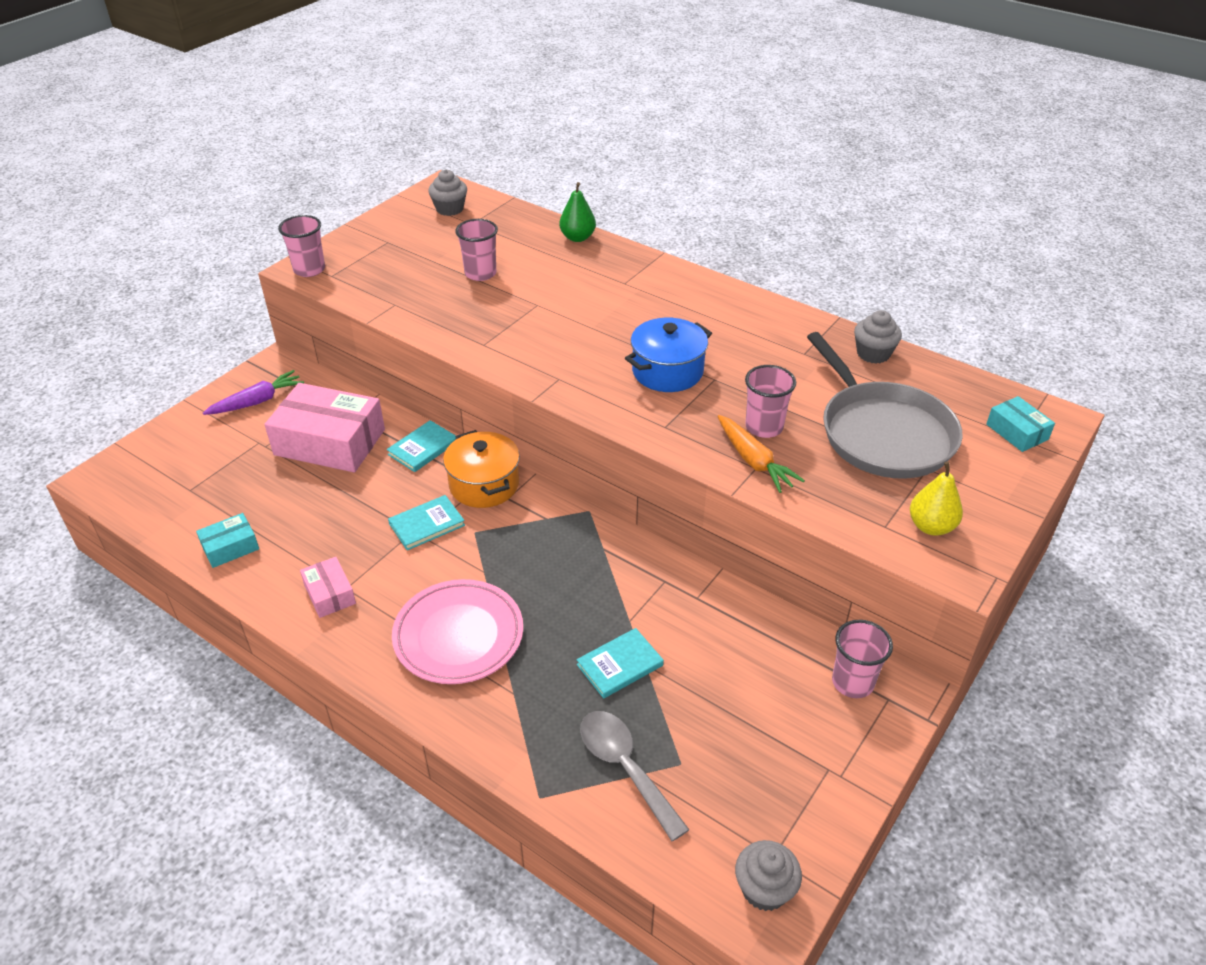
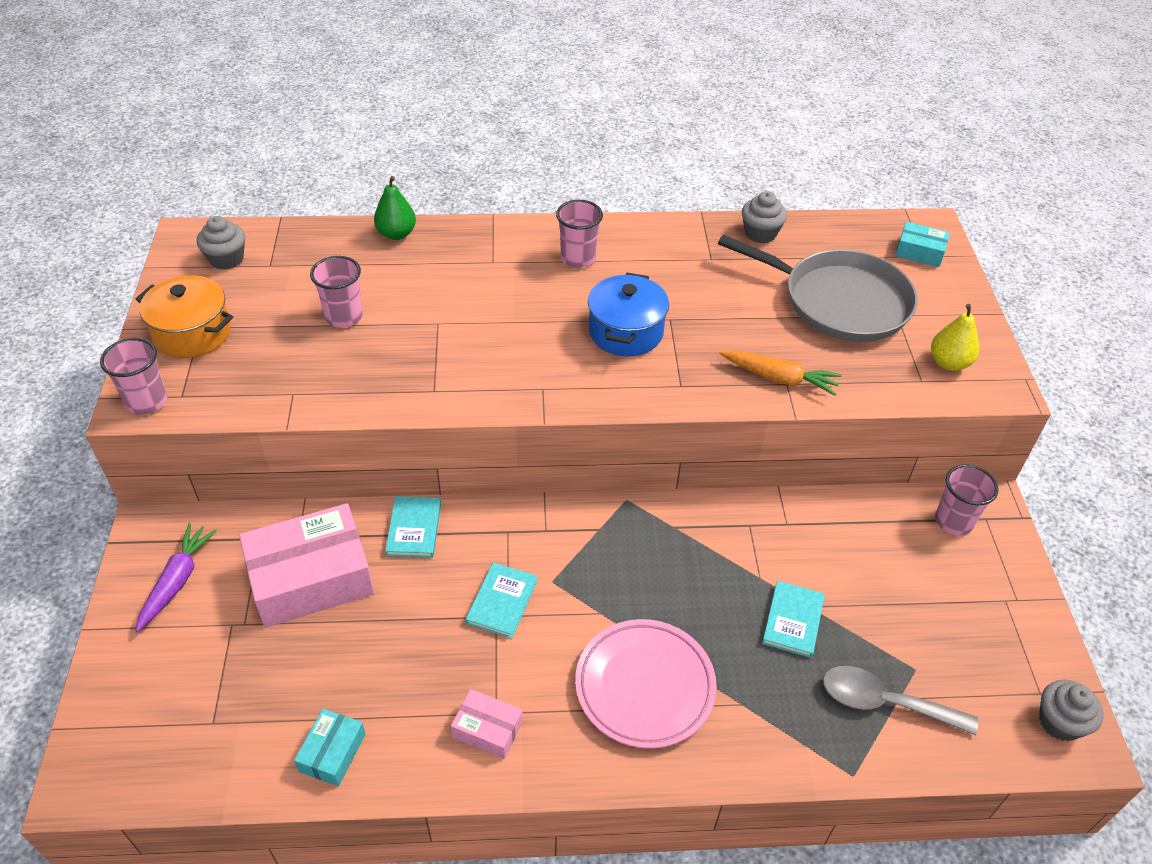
camera: 40 degrees left, 5 degrees up
(484, 484) = (511, 530): orange pot -> orange pot (192, 333)
(764, 427) = (754, 343): pink cup -> pink cup (578, 258)

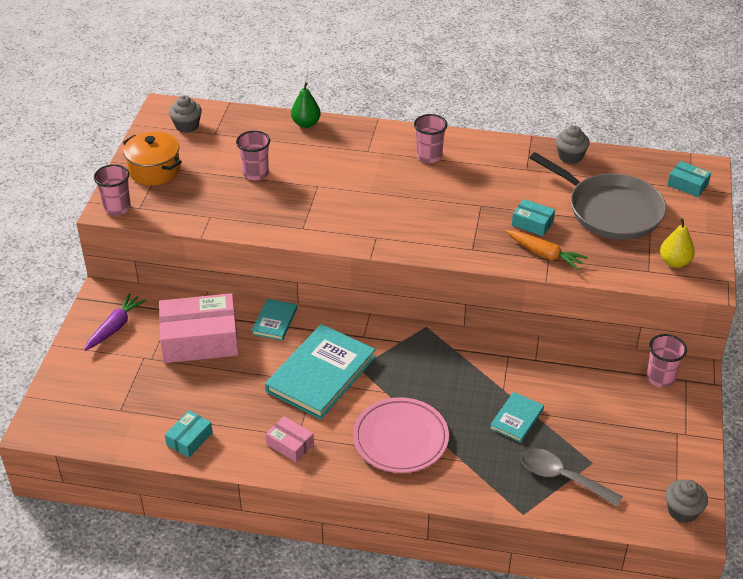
camera: 15 degrees right, 5 degrees down
(502, 602) = (321, 374): turquoise book -> turquoise book, size x1.99
(626, 332) = (446, 209): blue pot -> none
(747, 335) = (532, 223): none -> turquoise box

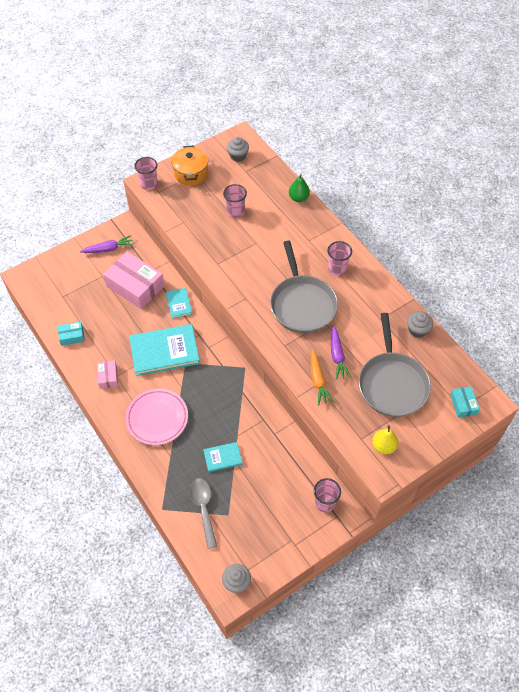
camera: 45 degrees right, 15 degrees up
(275, 321) = (179, 304): turquoise book -> turquoise book turned 75 degrees counterclockwise
(439, 205) = (302, 304): none -> grey pan
(532, 223) = (337, 356): turquoise box -> purple carrot

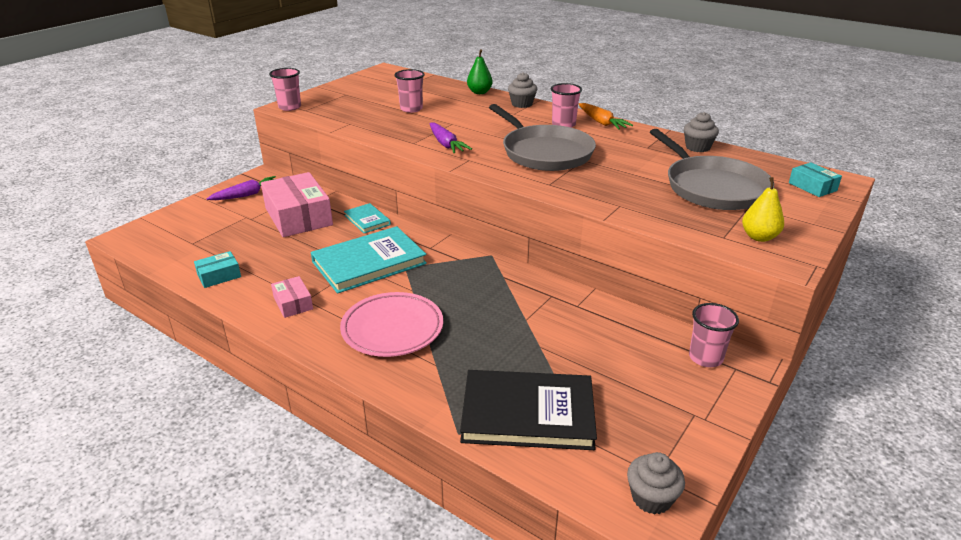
camera: 20 degrees left, 25 degrees down
(135, 286) = (298, 216): pink box -> pink box turned 45 degrees clockwise
(191, 173) = (340, 95): orange pot -> none
(203, 508) = (528, 413): grey spoon -> black book
(223, 457) = (520, 347): turquoise book -> none
(238, 156) = (389, 79): grey cupcake -> grey cupcake (522, 104)
(318, 380) = (618, 202): orange carrot -> orange carrot (601, 122)
(337, 356) = (623, 180): purple carrot -> purple carrot (446, 144)

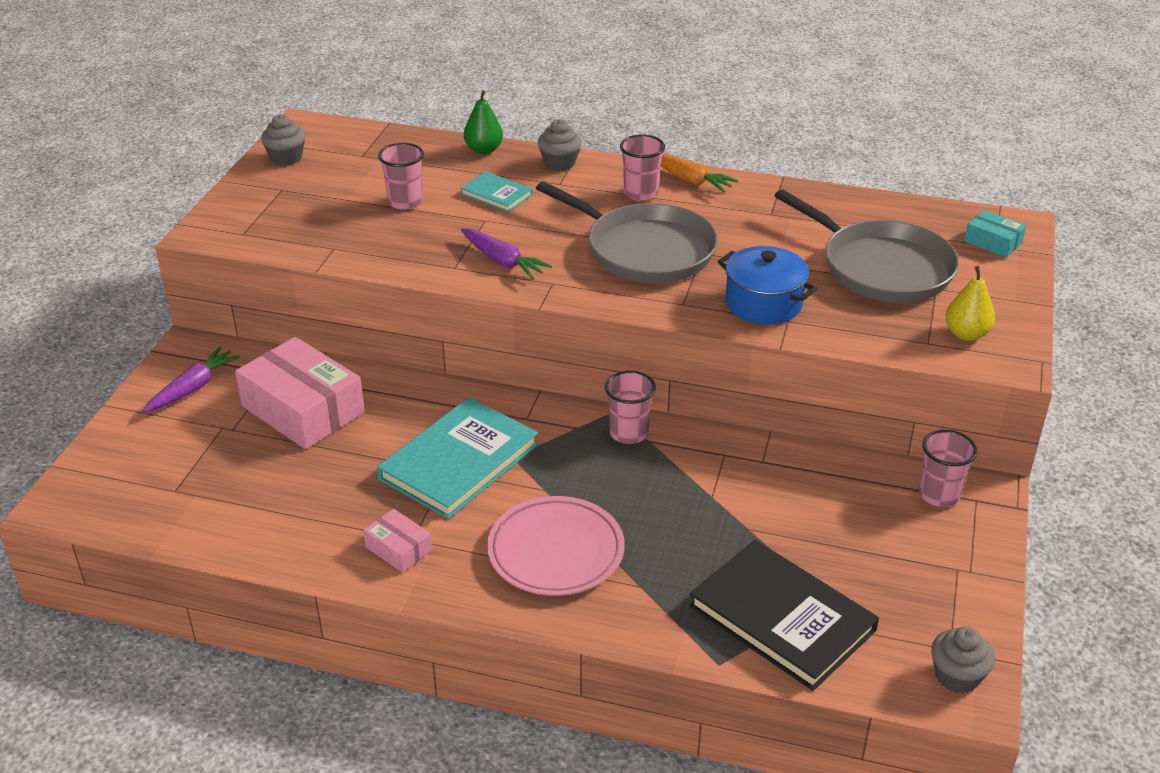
camera: 20 degrees left, 5 degrees up
(219, 276) = (260, 533): turquoise box -> none
(290, 107) = (213, 232): pink cup -> pink cup (628, 433)
(367, 220) = (409, 393): turquoise book -> turquoise book (496, 194)
(528, 413) = (782, 618): black book -> black book turned 60 degrees clockwise
(608, 193) = (763, 303): none -> blue pot
(697, 147) = (833, 202): grey cupcake -> grey cupcake (286, 158)

